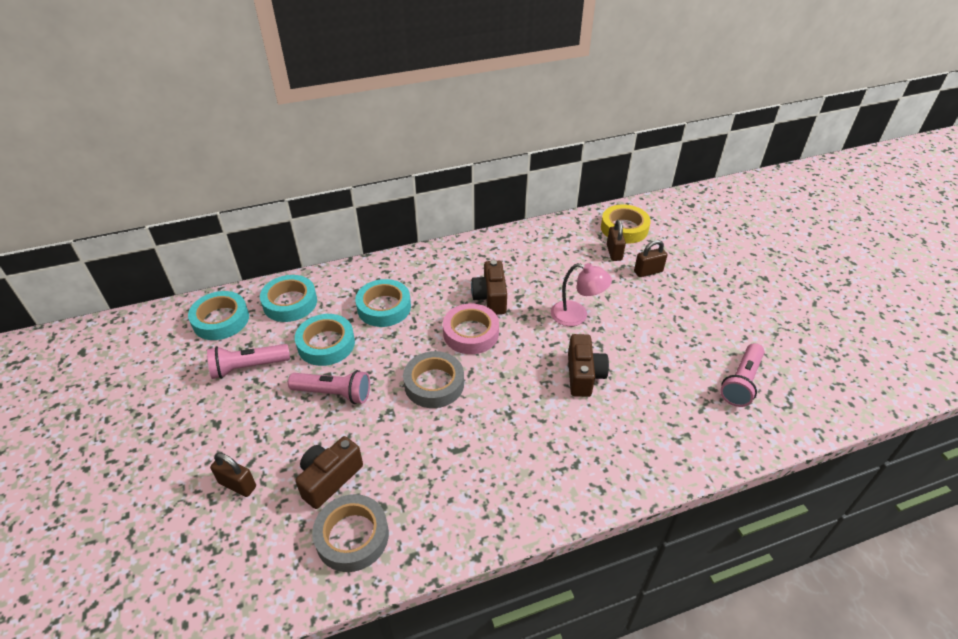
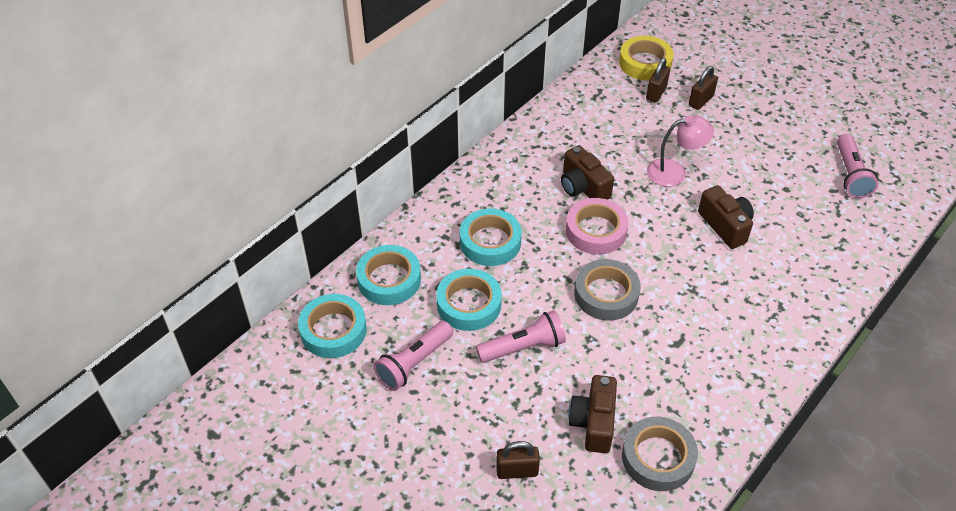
camera: 30 degrees left, 5 degrees up
(614, 252) = (656, 93): brown padlock -> brown padlock turned 60 degrees clockwise

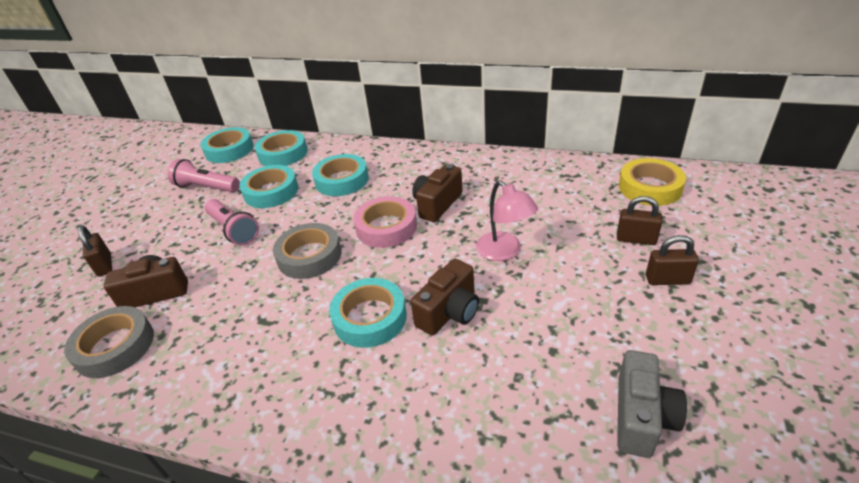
camera: 70 degrees right, 10 degrees down
(656, 93) = (612, 207): brown padlock -> brown padlock (667, 280)
(708, 273) = (370, 317): none -> turquoise tape
(850, 175) = (641, 417): pink flashlight -> grey camera

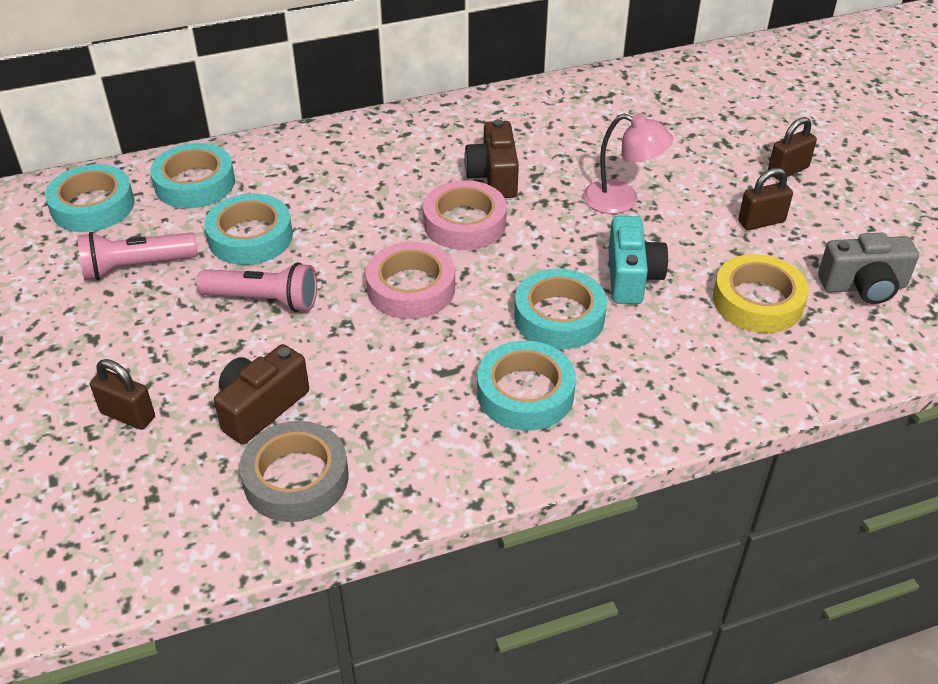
camera: 40 degrees left, 5 degrees up
(309, 256) = (411, 288): grey tape -> pink tape
(342, 180) = (335, 189): turquoise tape -> turquoise tape (525, 393)
(449, 312) = (631, 277): brown camera -> turquoise camera
(636, 239) = (729, 142): brown padlock -> brown padlock (761, 222)
(641, 417) = (863, 286): grey camera -> grey camera turned 105 degrees clockwise
(649, 187) = (694, 85): yellow tape -> yellow tape (757, 301)

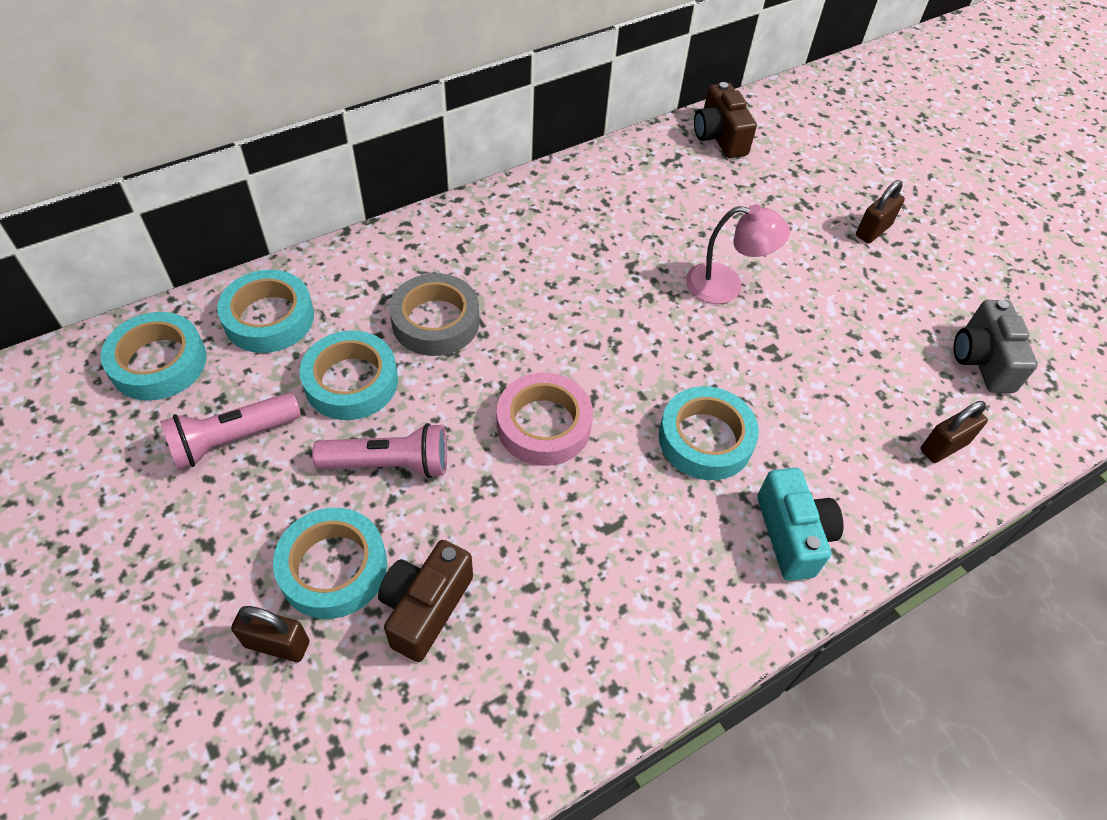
camera: 15 degrees left, 10 degrees up
(296, 478) = (490, 696): grey tape -> grey tape (435, 321)
(464, 223) = (576, 334): pink tape -> none
(494, 177) = (589, 271): brown camera -> brown camera (719, 137)
(525, 393) = (699, 541): turquoise tape -> turquoise tape (333, 568)
(631, 277) = (762, 379): turquoise camera -> turquoise camera (792, 535)
(757, 301) = (890, 392): yellow tape -> none
(761, 222) = (866, 295): brown padlock -> brown padlock (943, 446)
(863, 286) = (982, 360): grey camera -> grey camera turned 105 degrees clockwise

